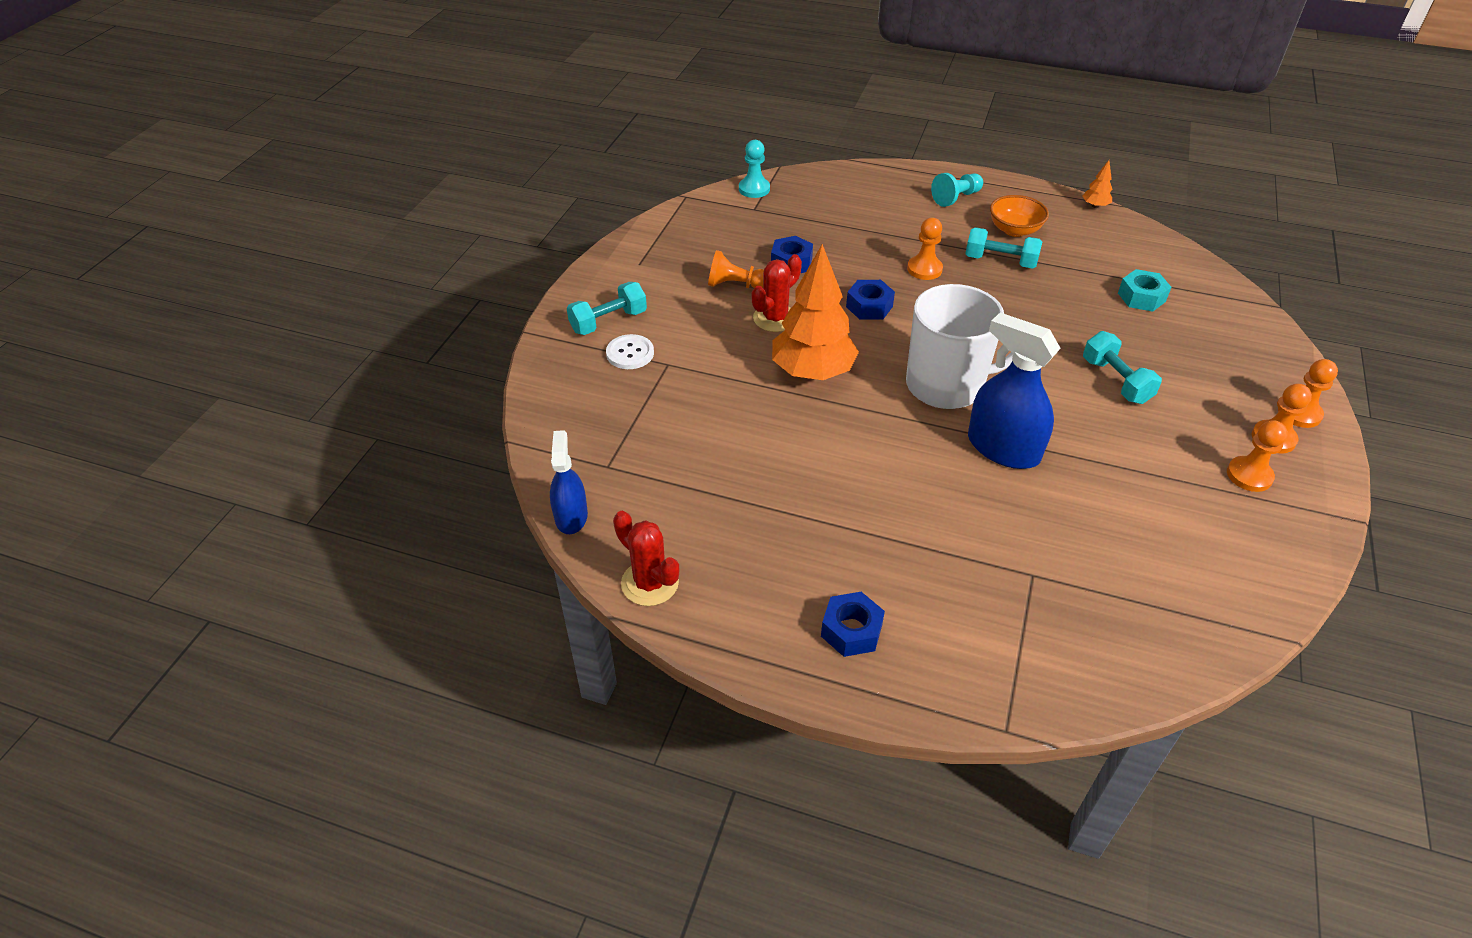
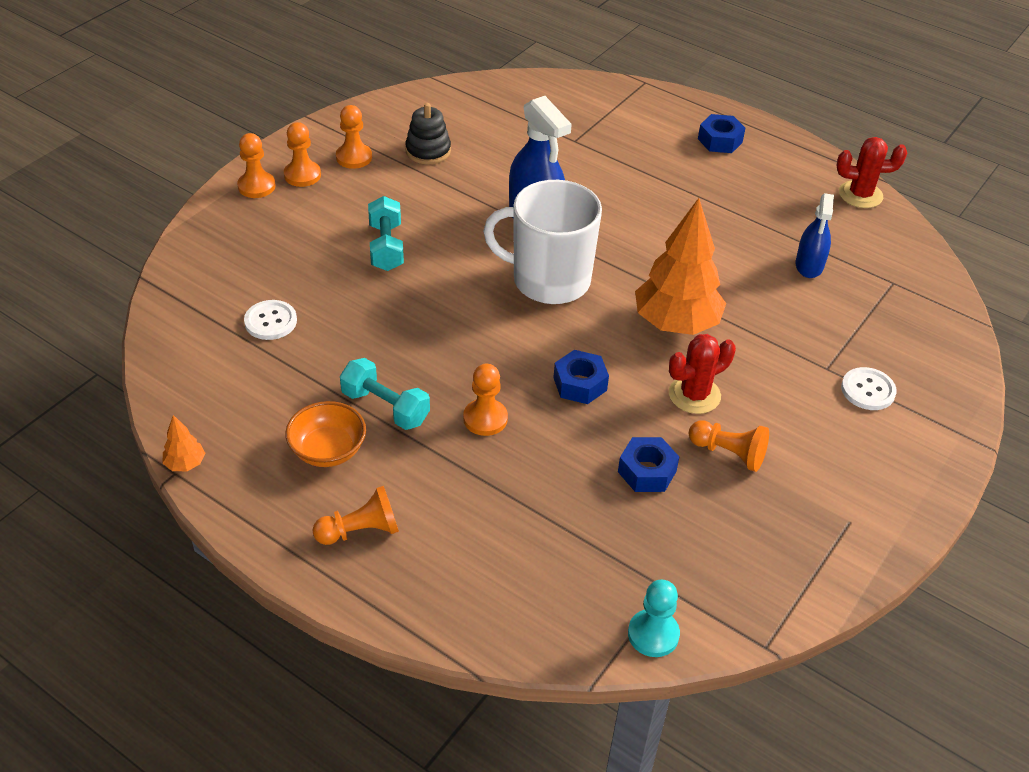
camera: 165 degrees left, 0 degrees up
(571, 516) = (924, 251): blue spray bottle -> blue spray bottle (809, 265)
(608, 321) = (892, 438): turquoise dumbbell -> none
(650, 583) = (860, 195): red cactus -> red cactus turned 60 degrees counterclockwise
(956, 198) = (361, 531): turquoise pawn -> orange pawn
(1141, 297) = (270, 321): turquoise nut -> white button
(1182, 507) = (428, 151): none -> black stacking toy

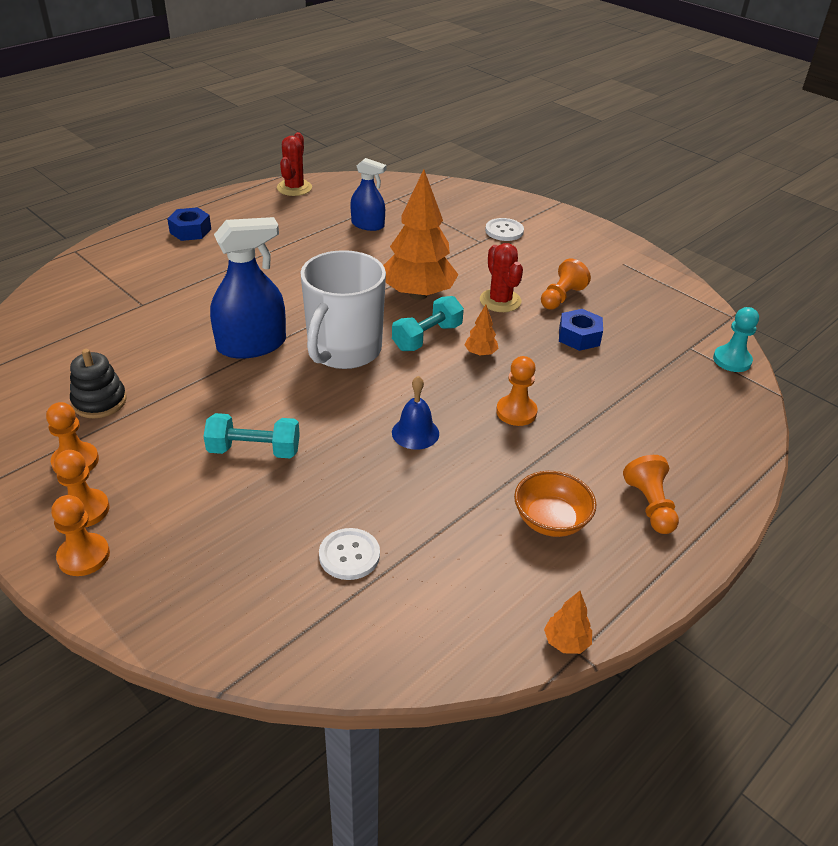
camera: 80 degrees left, 5 degrees down
(385, 407) = (495, 474): turquoise dumbbell -> turquoise dumbbell (427, 337)
(433, 345) = (415, 433): none -> blue bell
(580, 384) = (480, 353): blue nut -> orange tree

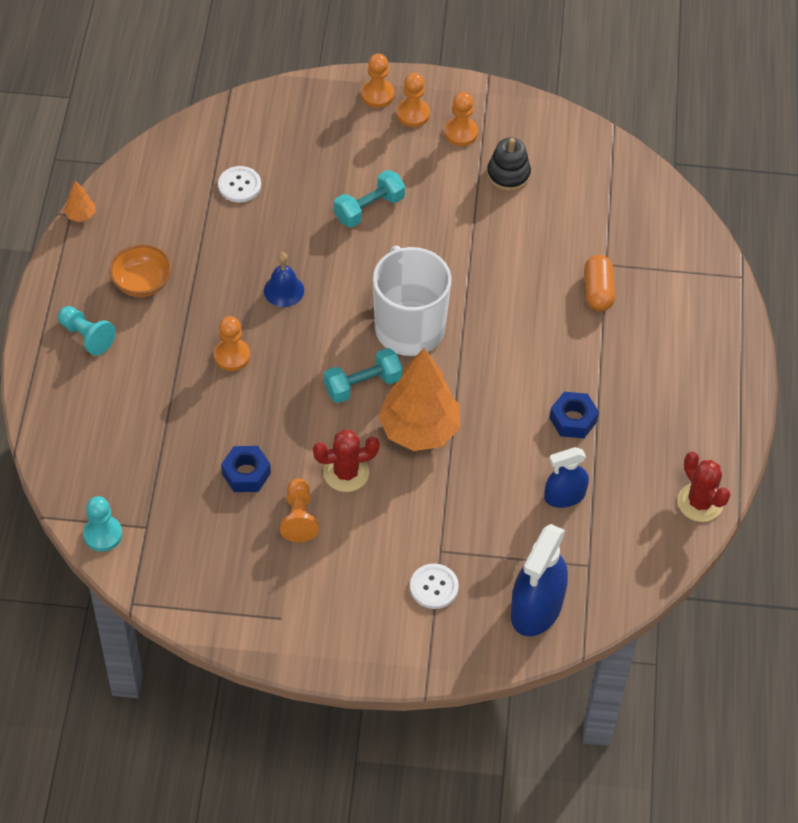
camera: 140 degrees right, 15 degrees up
(176, 294) = (598, 291): none -> orange capsule
(190, 231) = (695, 368): blue nut -> blue nut (573, 420)
(251, 345) = (478, 285): blue spray bottle -> blue spray bottle (536, 608)
(427, 337) = (362, 385): turquoise dumbbell -> turquoise dumbbell turned 60 degrees clockwise
(480, 353) = (307, 396): orange tree -> none
(500, 301) = (346, 473): red cactus -> red cactus turned 45 degrees counterclockwise
(650, 505) = (86, 336): orange pawn -> turquoise pawn

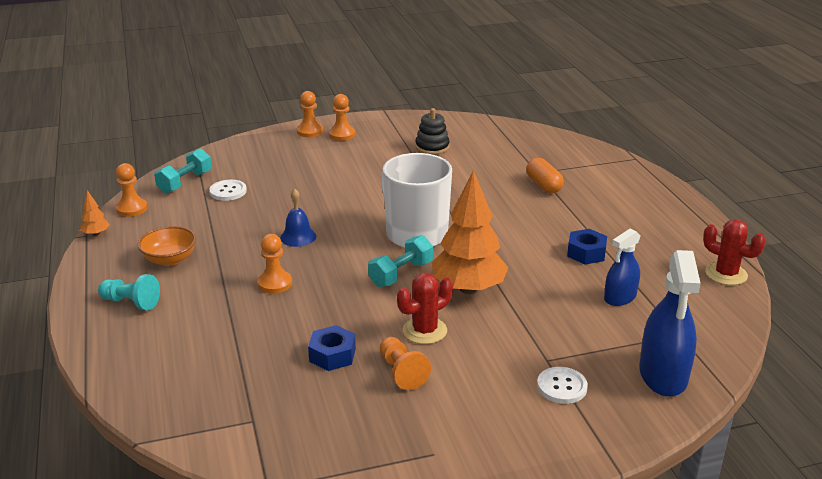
camera: 20 degrees left, 25 degrees down
(103, 534) = (209, 439): turquoise pawn -> none
(369, 209) = (340, 182): turquoise dumbbell -> turquoise dumbbell (185, 182)
(461, 133) = (383, 136): orange pawn -> orange pawn (132, 209)

